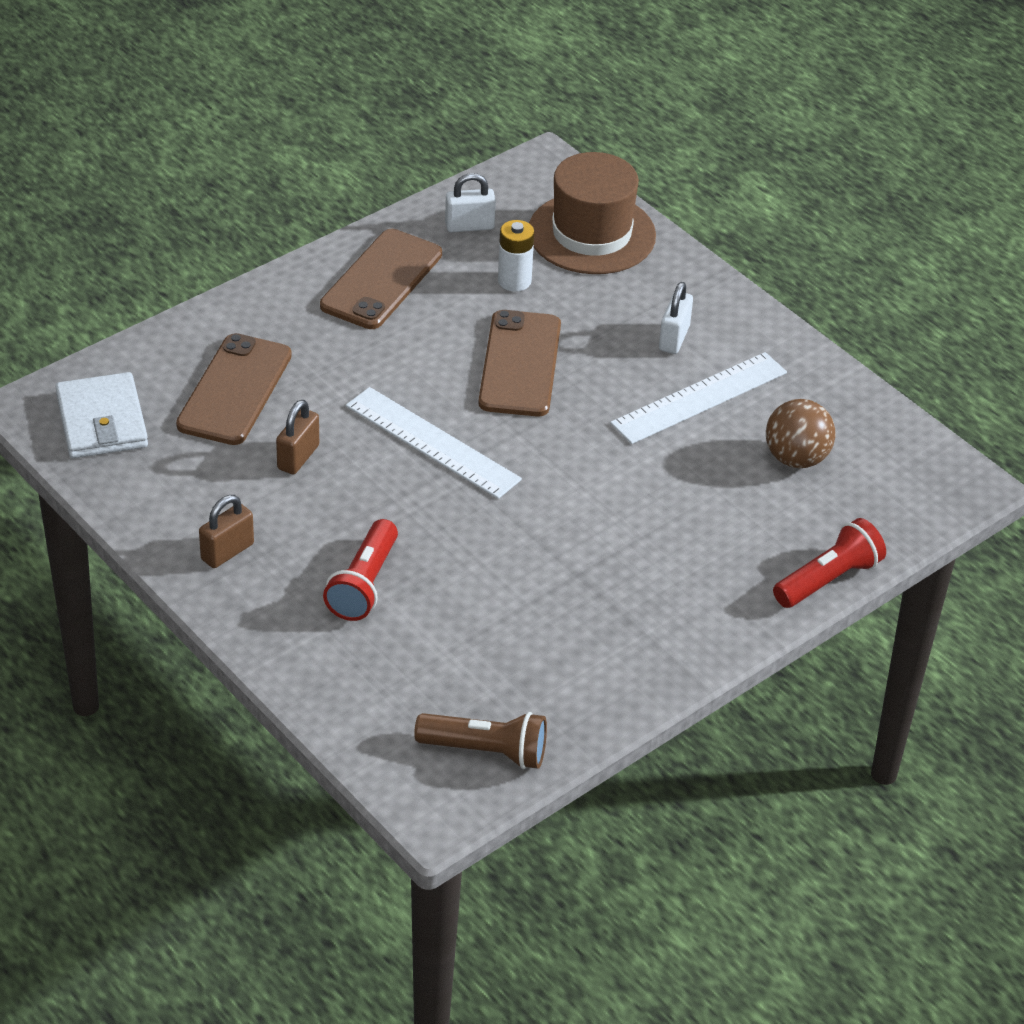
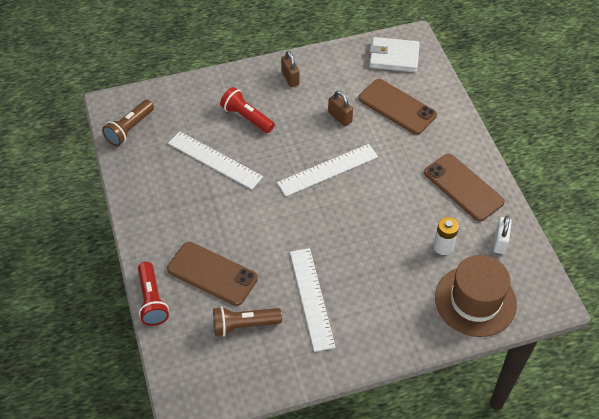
camera: 115 degrees right, 10 degrees up
(493, 597) = (214, 160): none -> white ruler
(520, 364) = (372, 225): brown phone -> brown phone (212, 274)
(674, 338) = (366, 306): white padlock -> none
(796, 458) = (244, 325): brown ball -> brown flashlight

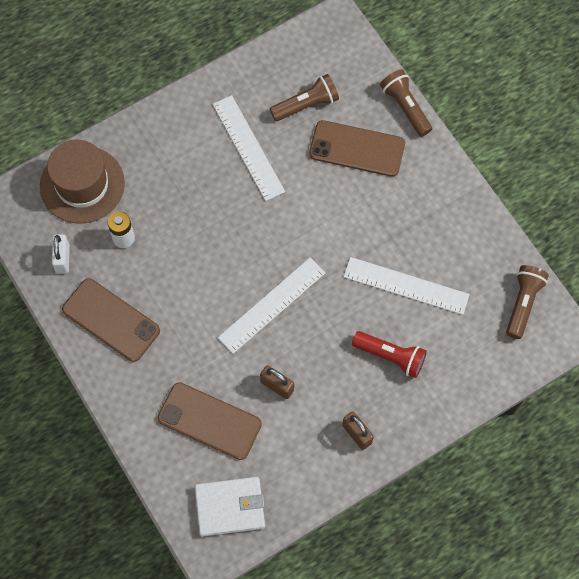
camera: 165 degrees right, 15 degrees up
(152, 300) = (405, 107): red flashlight -> brown flashlight

